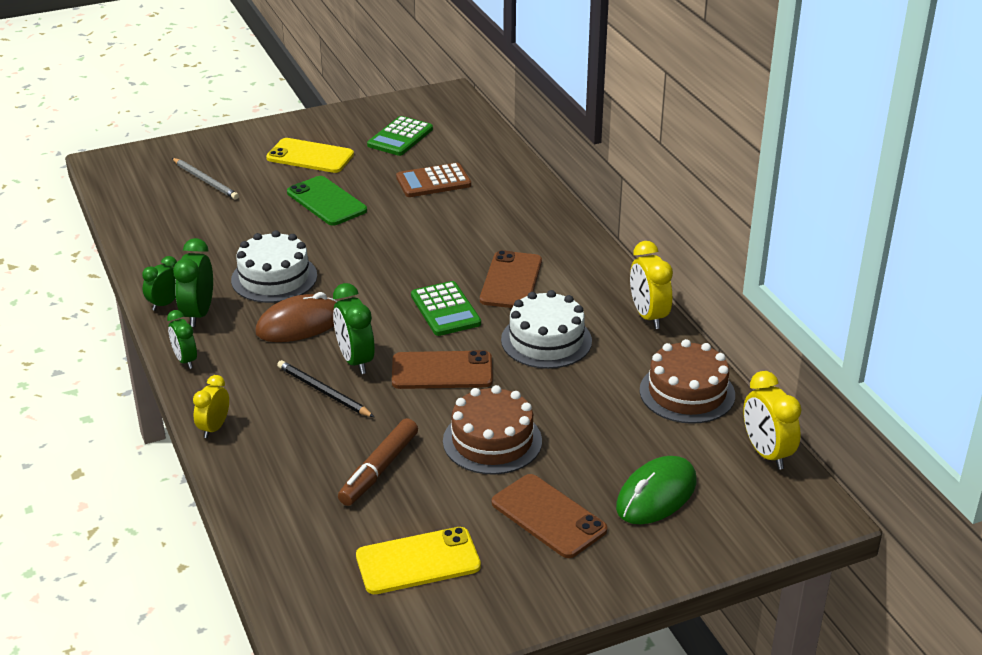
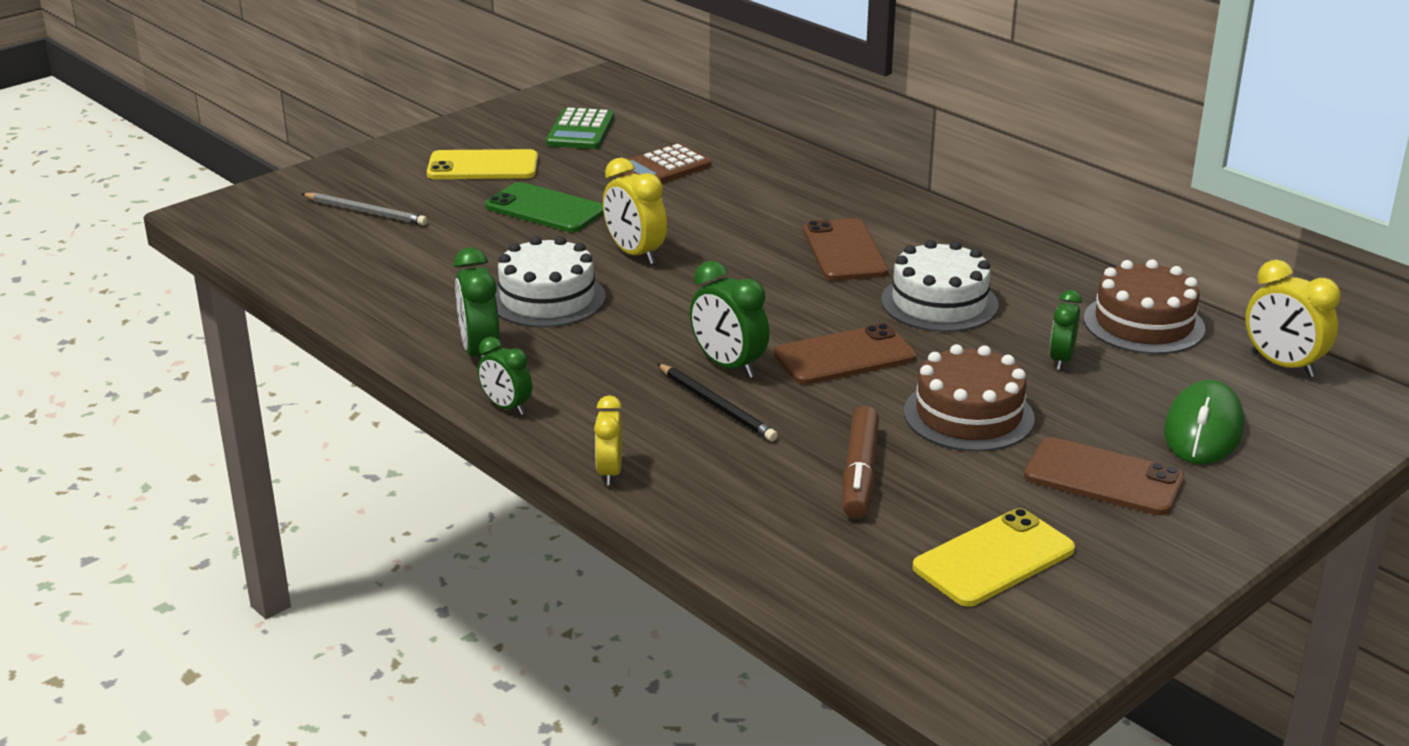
camera: 20 degrees left, 5 degrees down
(165, 303) = (425, 351): green clock -> green clock (1061, 360)
(299, 324) = (623, 341): brown mouse -> none
(323, 391) = (717, 406): black pencil -> black pencil turned 150 degrees counterclockwise
(445, 310) = (792, 293): green calculator -> none
(648, 316) = (1033, 258): yellow clock -> yellow clock (635, 254)

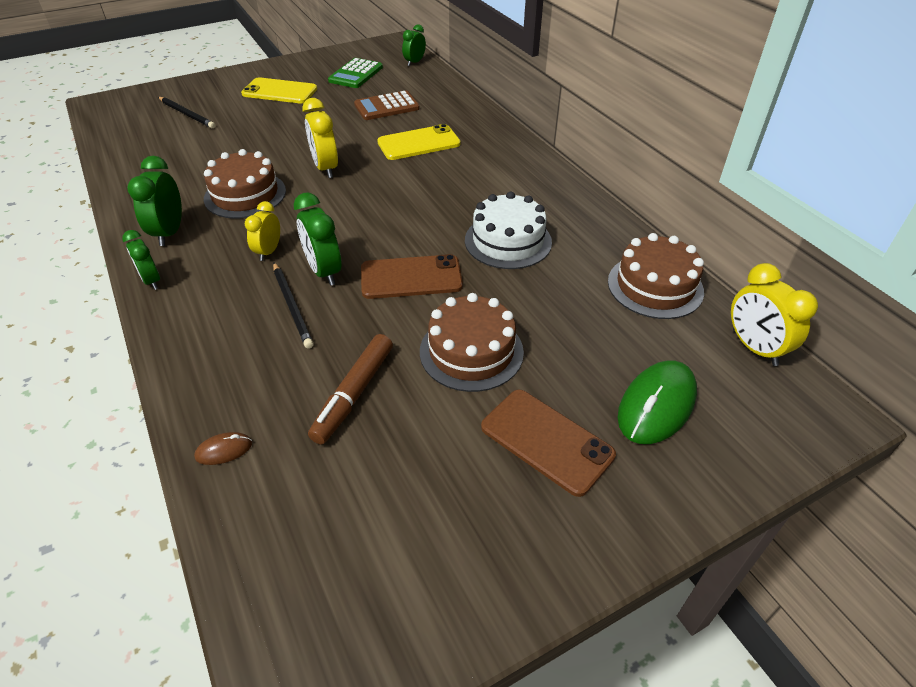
camera: 15 degrees right, 15 degrees up
(366, 212) = (187, 114): grey pencil -> black pencil
(545, 209) = (294, 126): green phone -> none
(547, 298) = (245, 195): white cake -> brown cake
(609, 472) = (175, 355): yellow clock -> yellow clock (268, 251)
(749, 543) = (224, 450): none -> brown mouse
(844, 251) = (466, 187): brown phone -> none
(993, 558) = (406, 515): yellow phone -> yellow phone (419, 143)
(1061, 360) = (572, 310): green clock -> green clock (414, 62)

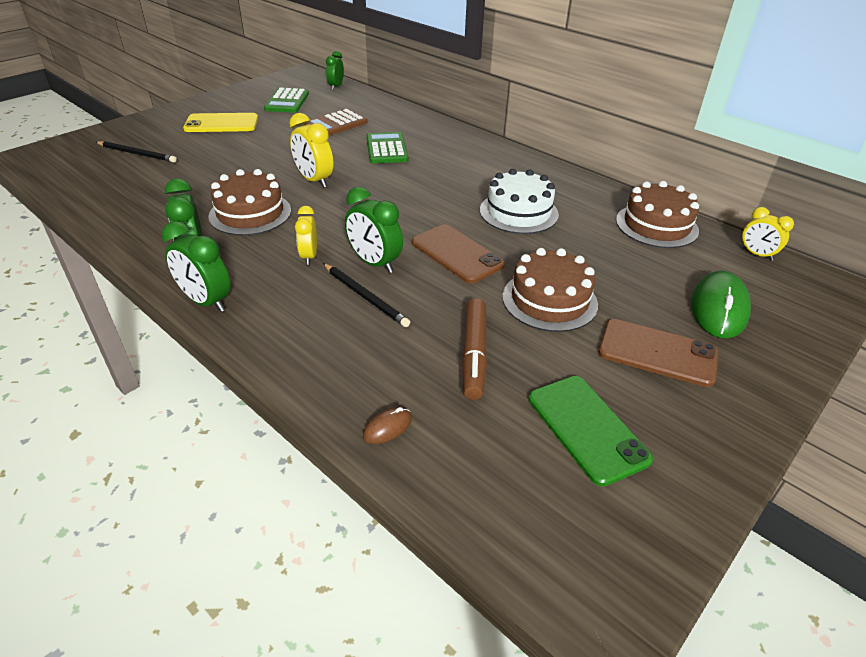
camera: 20 degrees left, 5 degrees down
(151, 281) = (206, 302): green clock -> green clock, size x1.52
(411, 277) = (457, 254): brown phone -> brown phone turned 75 degrees clockwise
(411, 506) = (587, 428): none -> green phone
(419, 143) = (386, 149): yellow phone -> green calculator
(754, 348) = (757, 254): yellow clock -> yellow clock, size x0.66

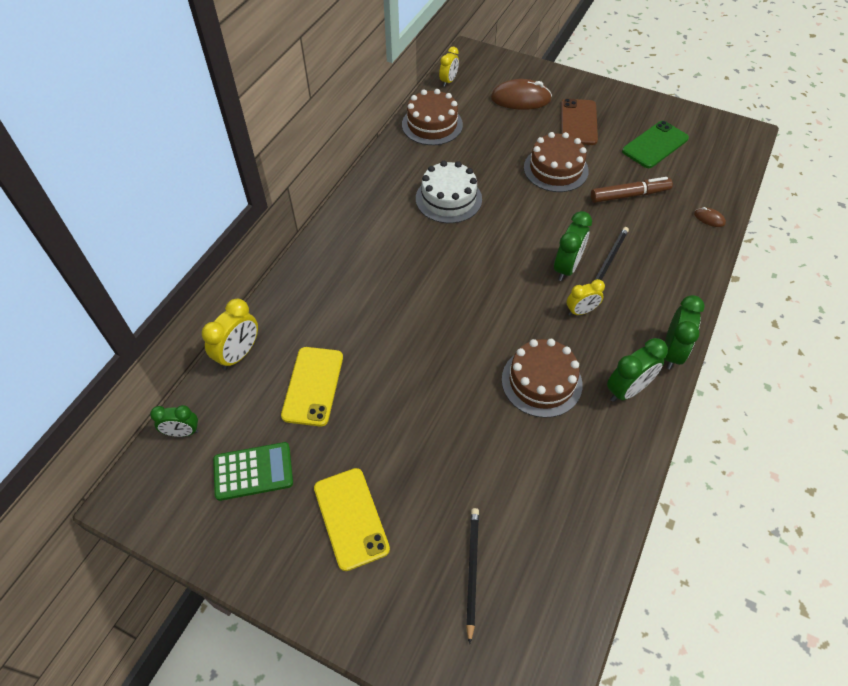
camera: 105 degrees left, 15 degrees up
(314, 180) = (457, 355): yellow clock -> yellow clock (239, 354)
(336, 124) = (313, 386): brown calculator -> yellow phone
(386, 149) = (363, 317): green calculator -> none
(457, 254) = (528, 223): brown phone -> none
(719, 308) = (520, 99): green mouse -> brown mouse

